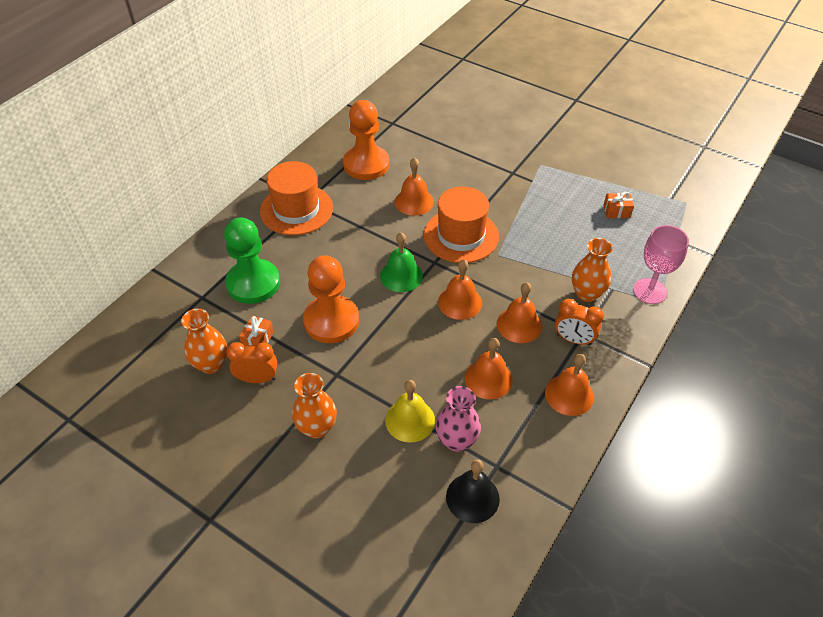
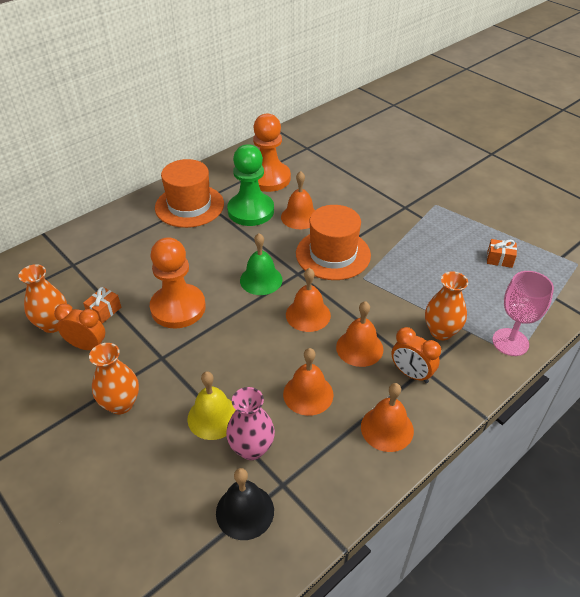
camera: 15 degrees right, 5 degrees down
(253, 283) = (123, 261): green pawn -> green pawn (251, 211)

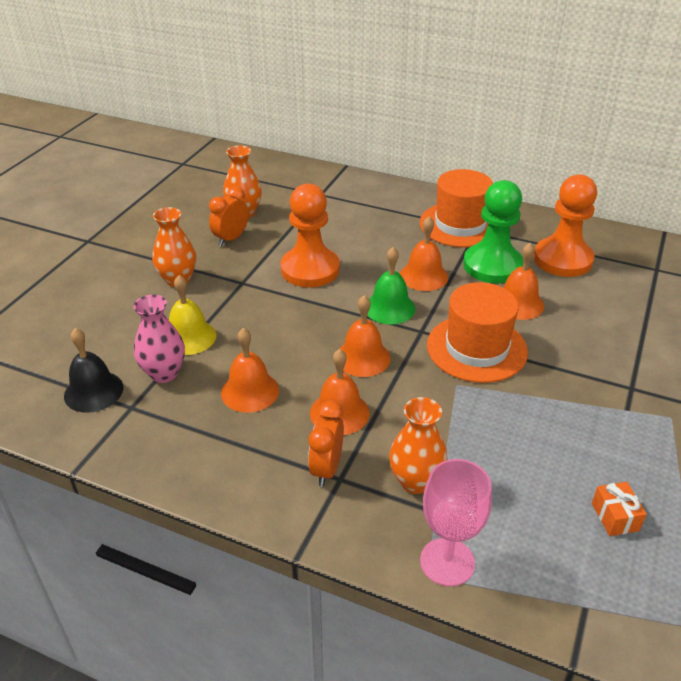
camera: 65 degrees right, 5 degrees down
(87, 346) = (231, 239): orange clock -> orange clock turned 135 degrees counterclockwise
(104, 311) = (277, 231): orange gift -> none
(387, 428) = (234, 467): orange bell -> orange bell (423, 276)

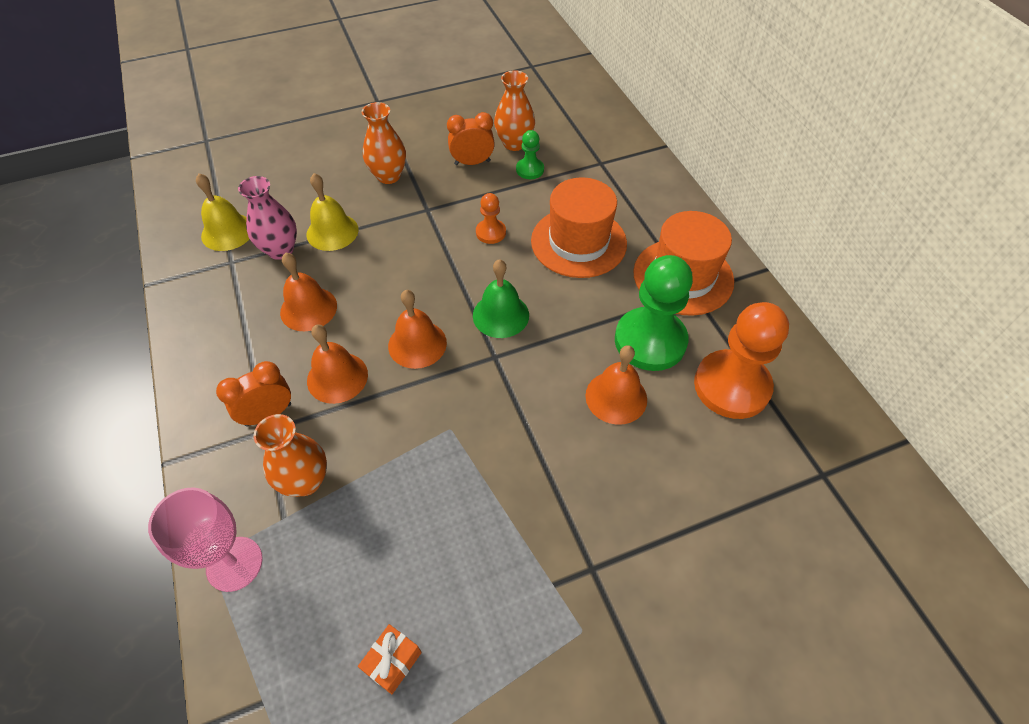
camera: 45 degrees right, 15 degrees up
(93, 391) = (227, 232): black bell -> yellow bell
(279, 221) = (530, 170): none -> green pawn
(310, 269) = (491, 232): orange pawn -> orange pawn, size x0.48
(423, 276) = (572, 305): orange bell -> none
(476, 348) = (514, 410): orange hat -> orange hat (578, 242)

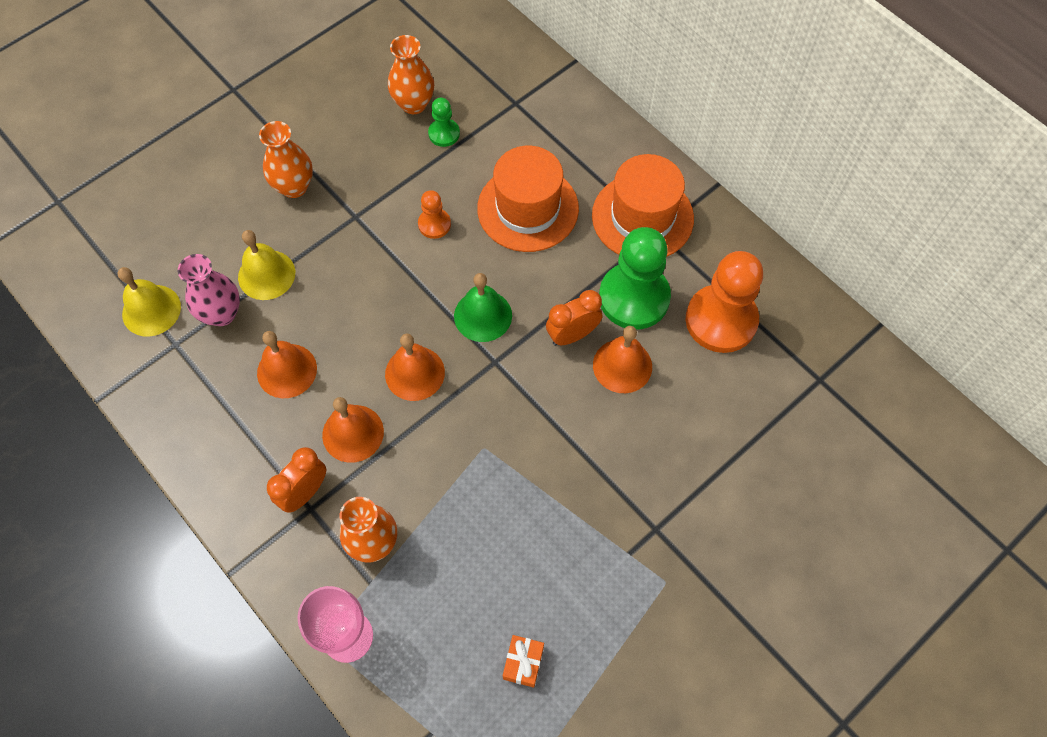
camera: 20 degrees left, 10 degrees up
(472, 162) = (378, 142): orange clock -> orange clock (572, 335)

